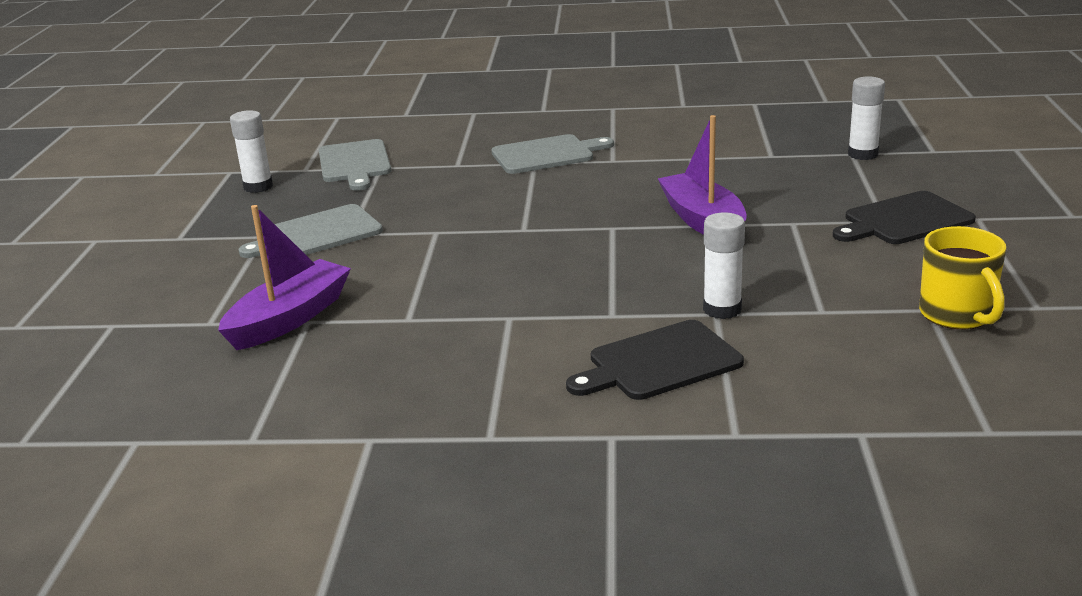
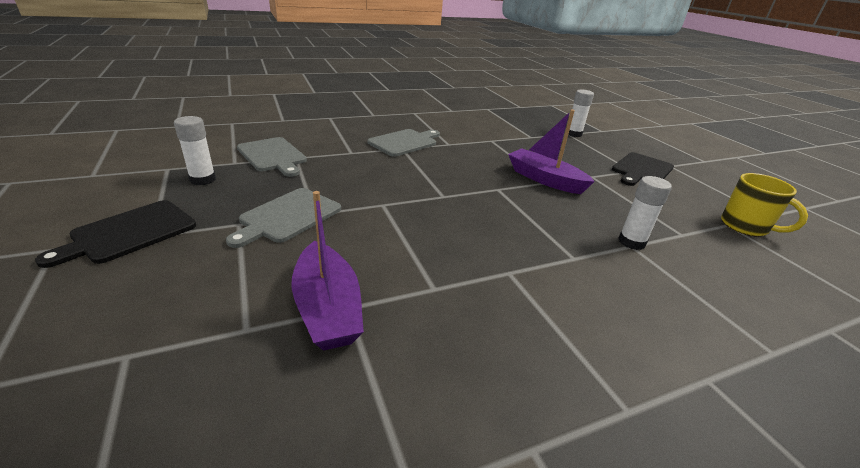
camera: 30 degrees left, 5 degrees up
(289, 318) = (328, 308): purple boat -> purple boat turned 150 degrees clockwise
(659, 363) = (650, 295): black cutting board -> black cutting board (130, 233)

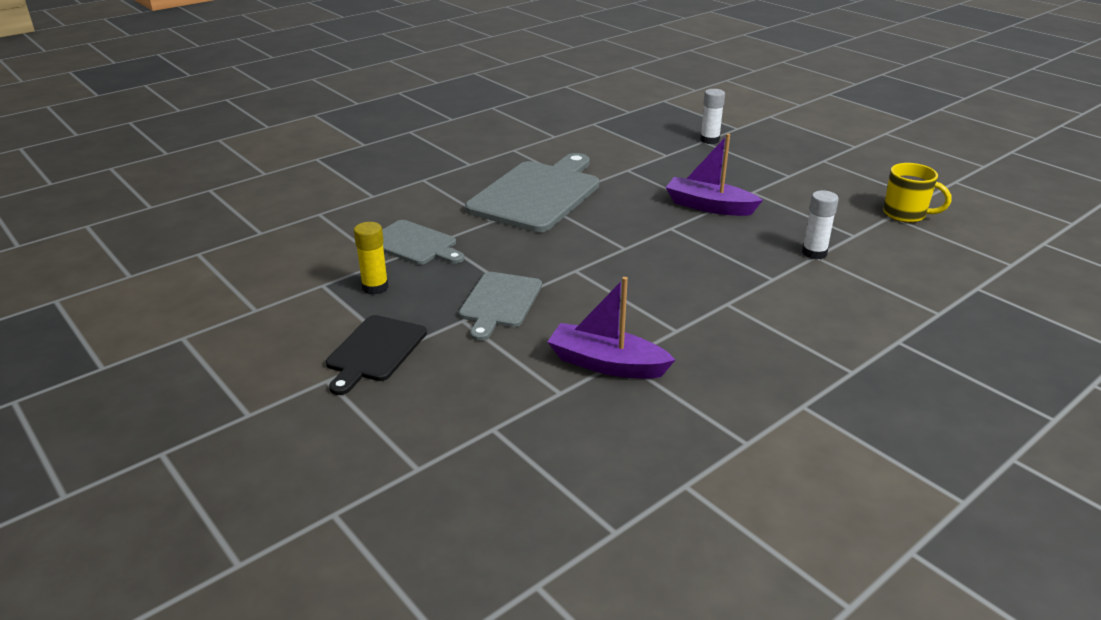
camera: 15 degrees left, 0 degrees up
(203, 179) = (375, 287): white glue stick -> yellow glue stick
(328, 308) = (606, 364): purple boat -> purple boat turned 150 degrees clockwise
(404, 142) = (537, 194): grey cutting board -> grey cutting board, size x1.78
(641, 170) = (797, 172): black cutting board -> none

